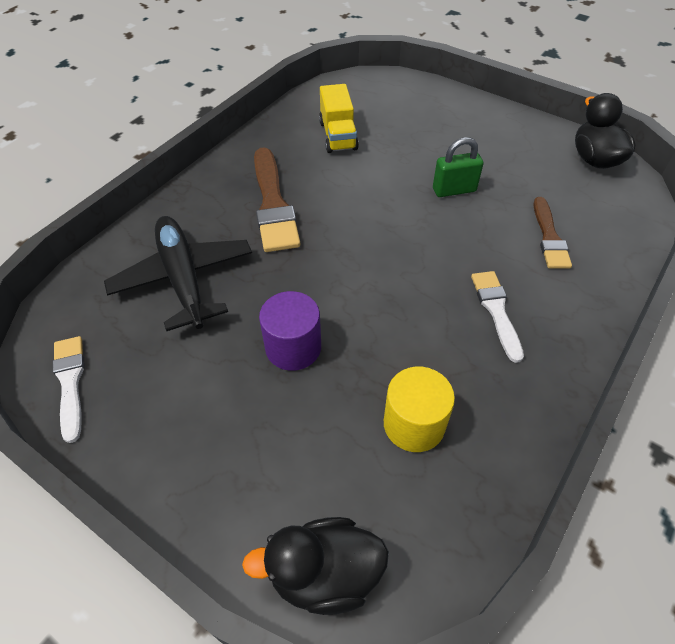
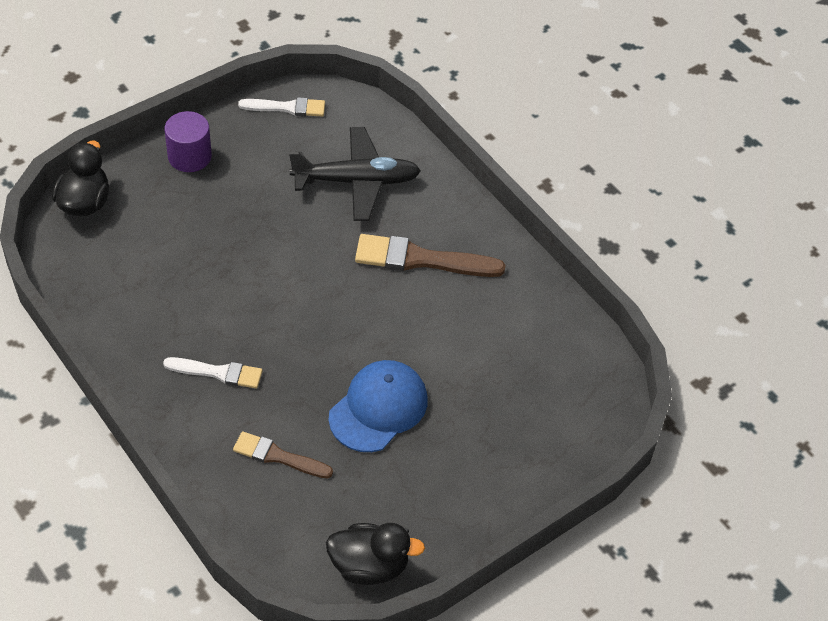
camera: 105 degrees right, 0 degrees up
(293, 347) = (252, 231): purple cylinder -> purple cylinder (189, 156)
(338, 136) = (509, 341): yellow truck -> none
(414, 424) = (151, 279): yellow cylinder -> none
(454, 190) = (378, 408): green padlock -> blue cap

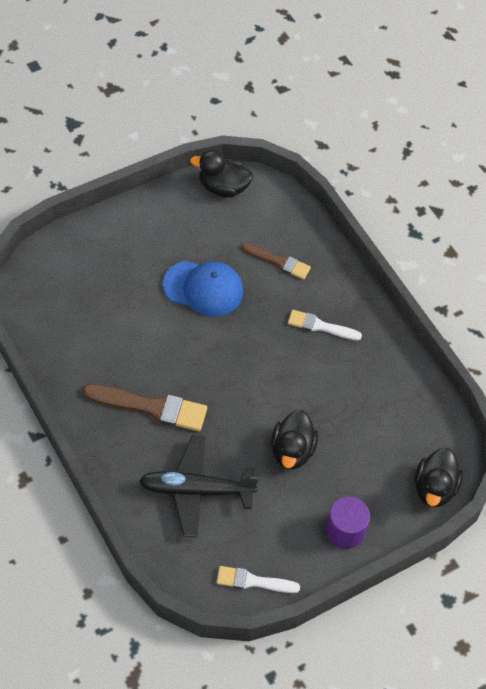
camera: 175 degrees left, 5 degrees up
(250, 227) = (292, 451): none -> black duck
(378, 408) = (203, 288): blue cap -> blue cap turned 120 degrees counterclockwise

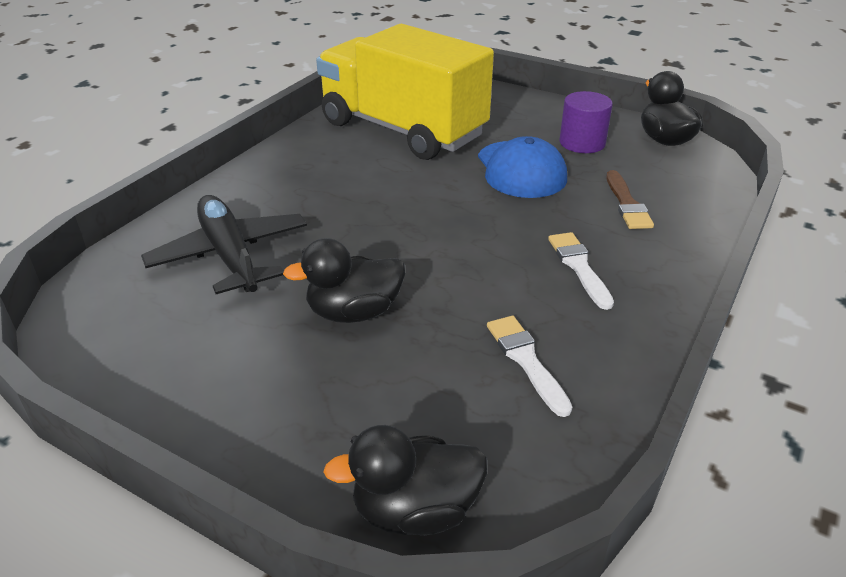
camera: 65 degrees right, 20 degrees down
(98, 323) = (402, 130): none -> yellow truck
(150, 407) = (325, 189): brown brush -> none
(253, 581) = (103, 353): white brush -> white brush (526, 361)
(345, 531) = (248, 420): purple cylinder -> purple cylinder (582, 143)

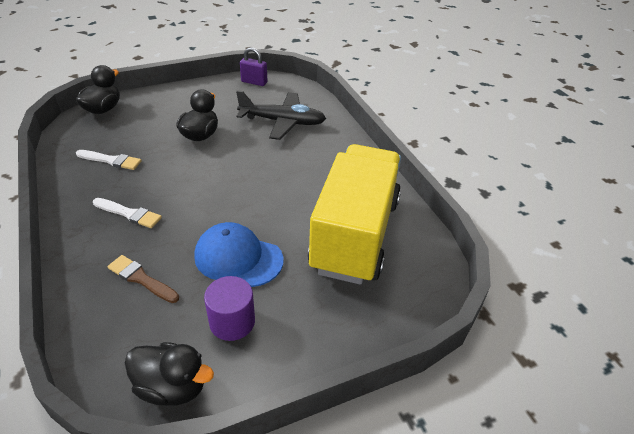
camera: 125 degrees right, 5 degrees up
(100, 355) = (254, 82): none -> purple padlock
(402, 130) = (355, 234): yellow truck -> yellow truck turned 60 degrees counterclockwise

